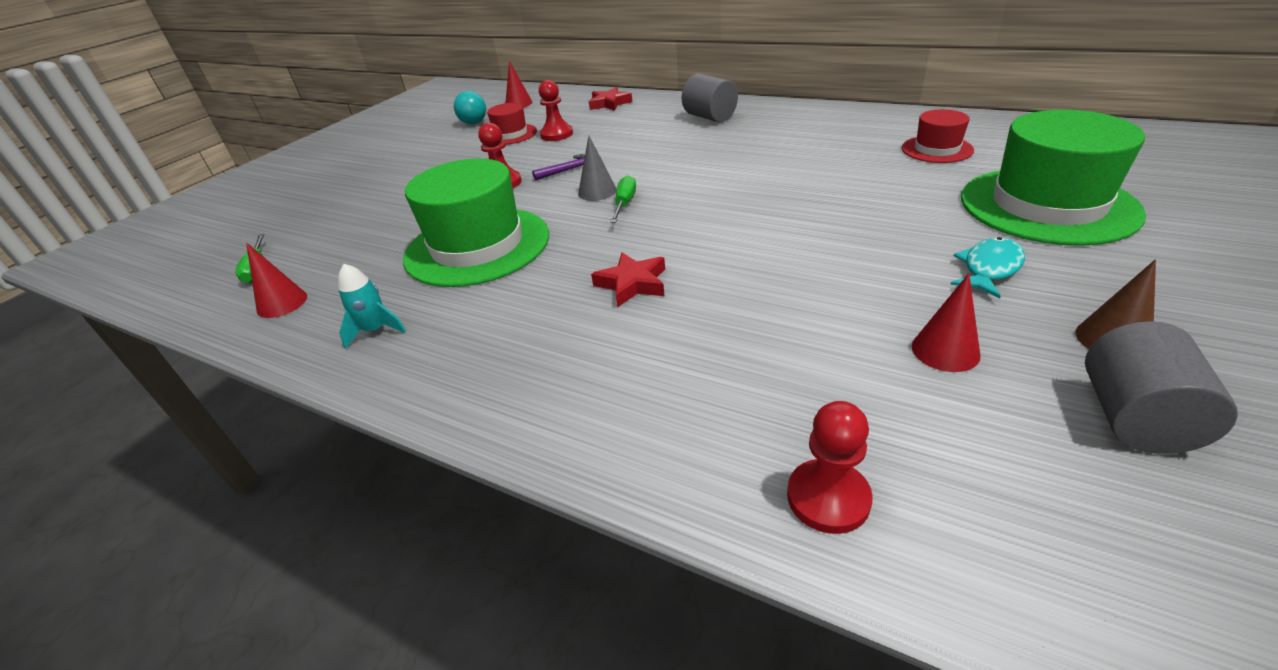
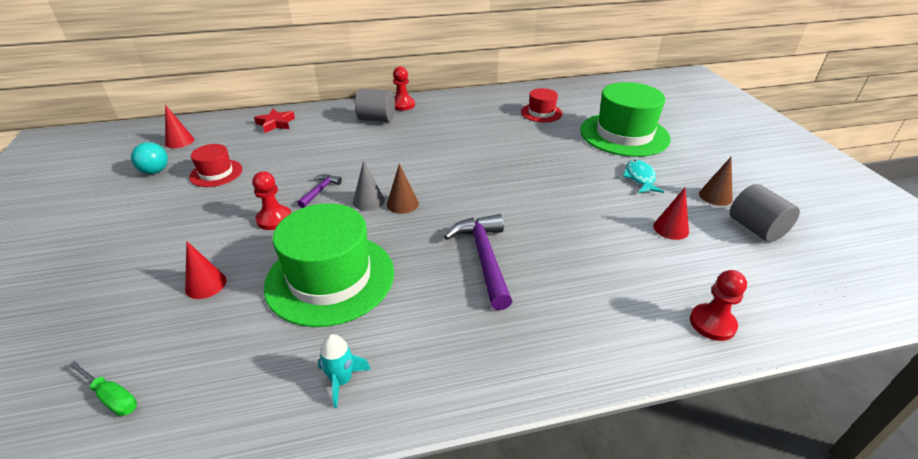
camera: 45 degrees left, 0 degrees up
(282, 303) = (204, 409): red cone -> red cone (206, 284)
(556, 134) = (264, 162): red pawn -> red pawn (402, 105)
(624, 203) = (402, 204): green screwdriver -> brown cone
(632, 284) = (484, 258): red star -> purple hammer

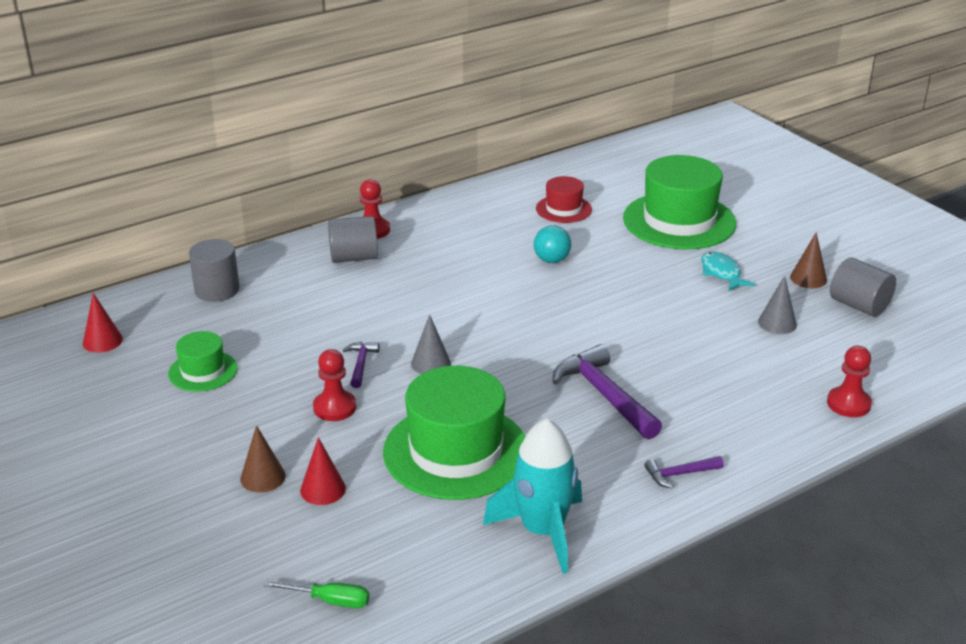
camera: 20 degrees left, 5 degrees down
(155, 171) = (115, 386): turquoise ball -> turquoise ball (551, 260)
(216, 173) = (203, 371): red hat -> green hat
(276, 123) = (217, 290): red star -> grey cylinder
(342, 381) = (542, 531): turquoise rocket -> turquoise rocket, size x1.99
(402, 204) = (473, 358): brown cone -> brown cone (262, 477)
(506, 355) = (679, 474): none -> purple hammer
(671, 228) = (777, 323): red cone -> grey cone

